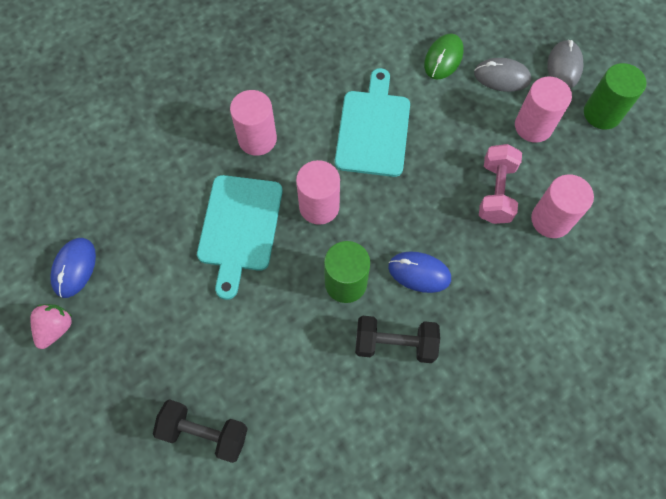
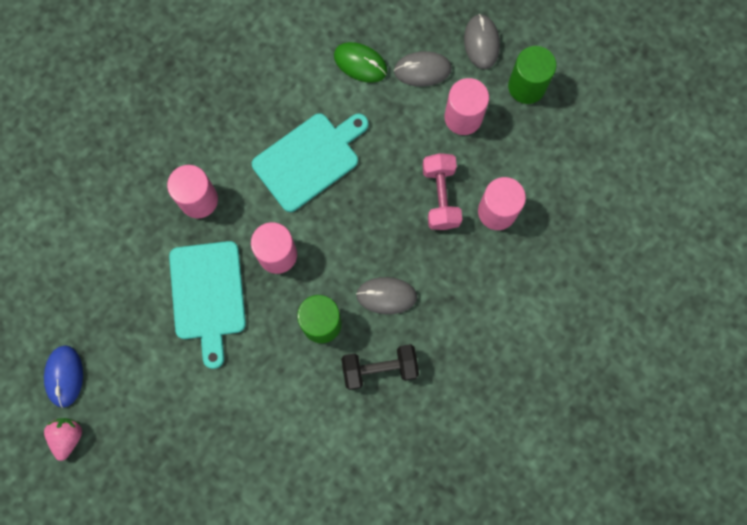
camera: 15 degrees left, 10 degrees up
(205, 433) = (233, 492): black dumbbell -> none
(373, 129) = (309, 160): turquoise cutting board -> turquoise cutting board turned 60 degrees clockwise
(419, 273) = (386, 296): blue mouse -> grey mouse
(443, 58) = (360, 63): green mouse -> green mouse turned 75 degrees counterclockwise

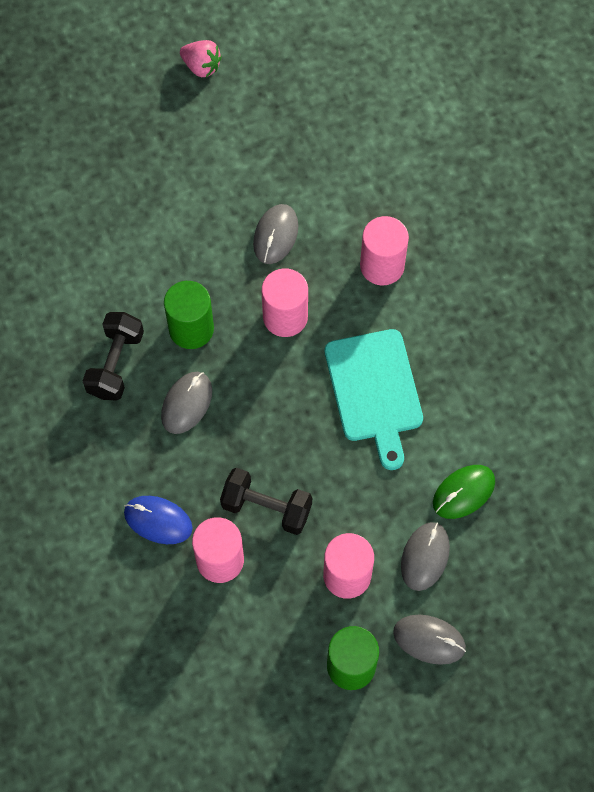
camera: 115 degrees right, 10 degrees down
(64, 376) = (261, 83): blue mouse -> blue mouse (158, 520)
(207, 295) = (275, 235): turquoise cutting board -> grey mouse
(440, 196) = (266, 508): pink dumbbell -> black dumbbell

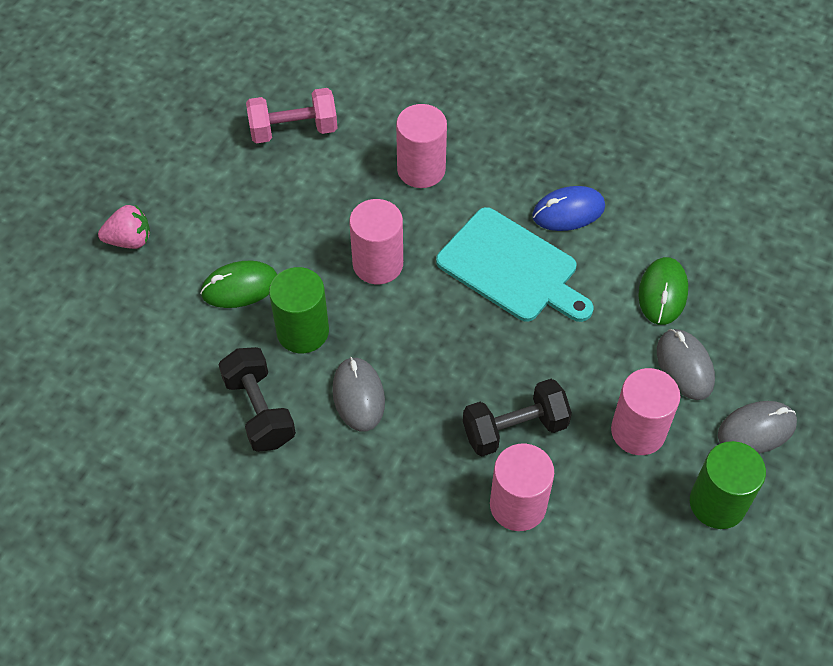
camera: 40 degrees left, 10 degrees down
(158, 520) = (429, 515): blue mouse -> blue mouse (568, 211)
(178, 264) = (240, 287): none -> green mouse
(201, 66) = (112, 120): pink strawberry -> pink strawberry (129, 240)
(275, 235) = (306, 206): grey mouse -> none
(320, 166) = (293, 130): none -> pink dumbbell

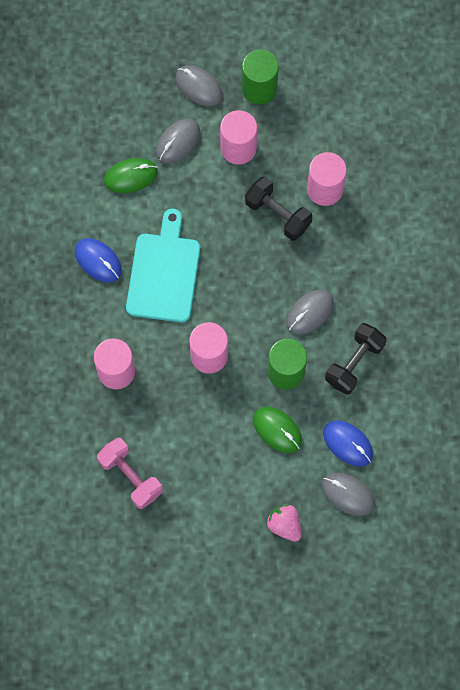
camera: 120 degrees left, 15 degrees up
(111, 319) = (348, 494): none -> grey mouse
(168, 350) = (348, 443): none -> blue mouse

